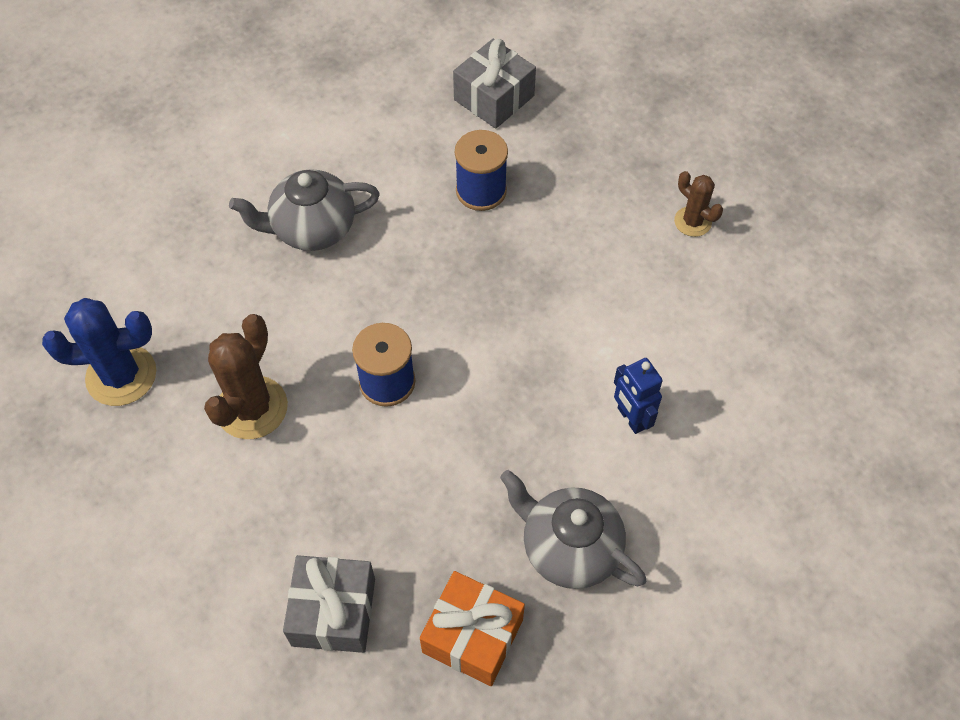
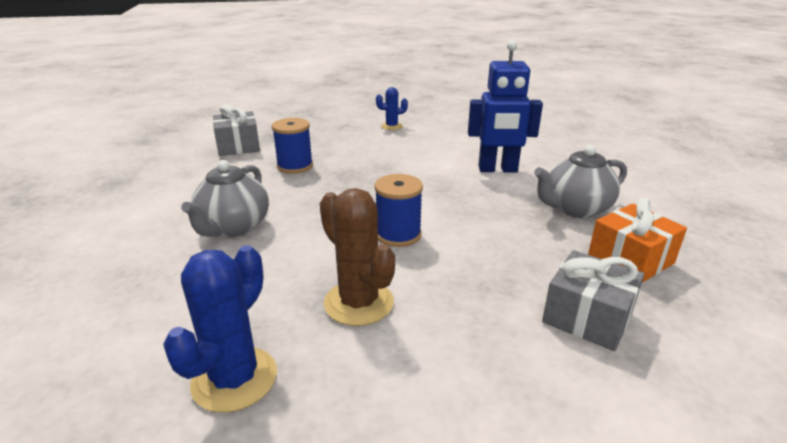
camera: 60 degrees left, 30 degrees down
(631, 418) = (497, 169): blue robot -> blue robot, size x1.74
(692, 222) = (391, 126): brown cactus -> blue cactus

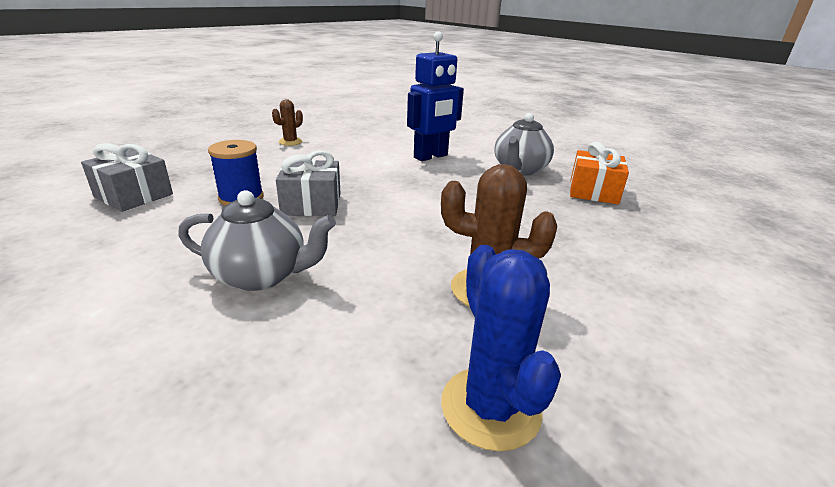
camera: 40 degrees left, 0 degrees up
(233, 227) = (261, 275): grey teapot -> grey teapot turned 60 degrees counterclockwise
(391, 126) = (290, 142): blue cactus -> brown cactus
(398, 234) = (433, 226): blue spool -> none
(587, 317) = (626, 234): grey gift -> grey gift (311, 204)

